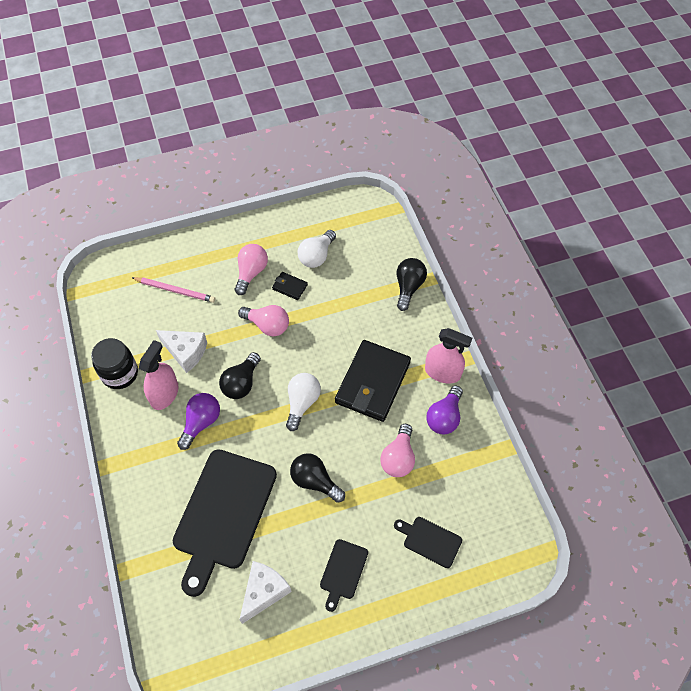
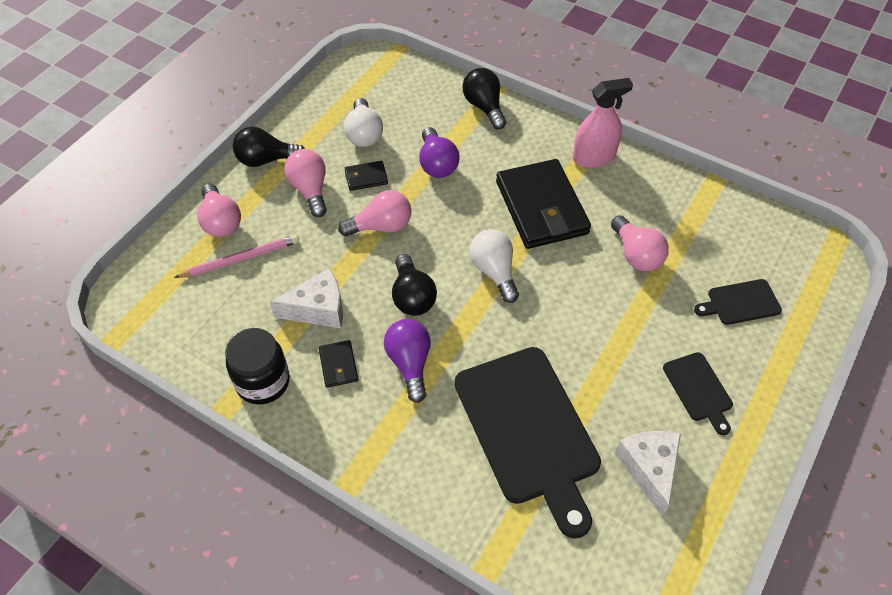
camera: 40 degrees left, 5 degrees down
(164, 394) = (338, 365): pink spray bottle -> black wallet
(186, 259) = (221, 221): none -> pink light bulb
(315, 481) = (584, 331): black light bulb -> black light bulb (266, 160)
(444, 417) = (637, 192): purple light bulb -> purple light bulb (437, 164)

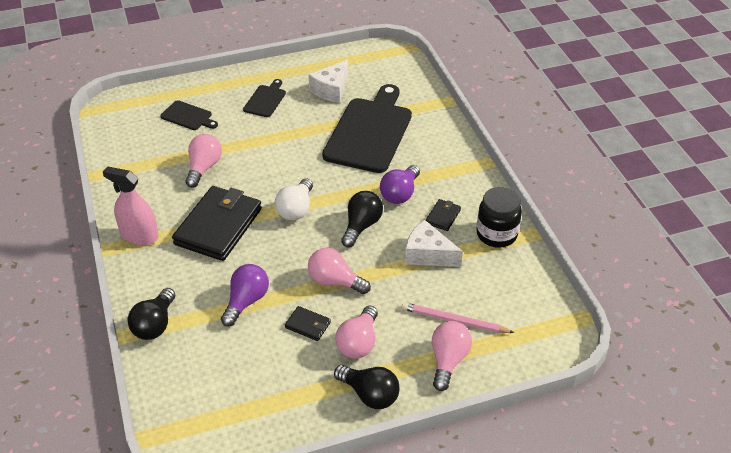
camera: 140 degrees left, 10 degrees down
(364, 134) = (270, 365): white light bulb -> none

